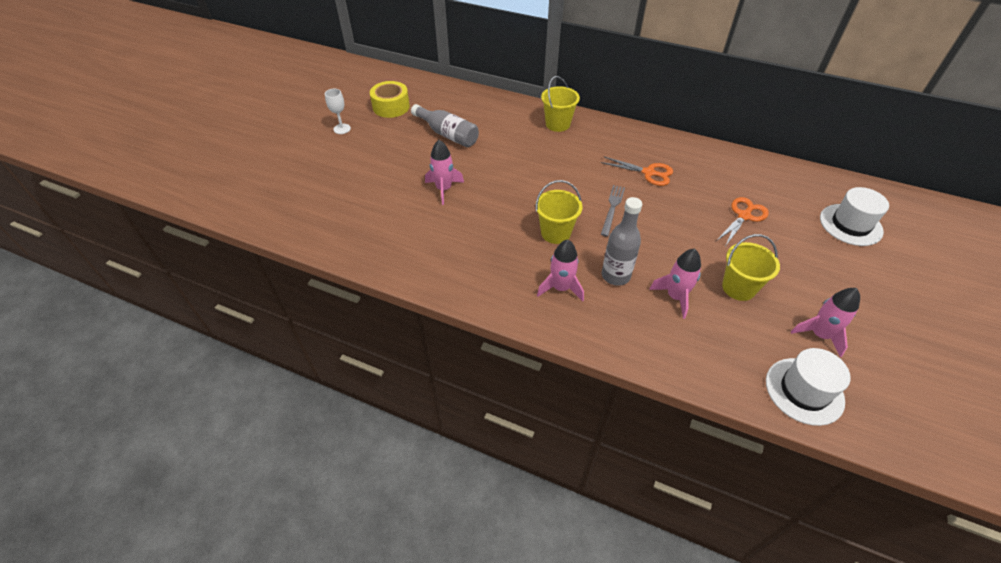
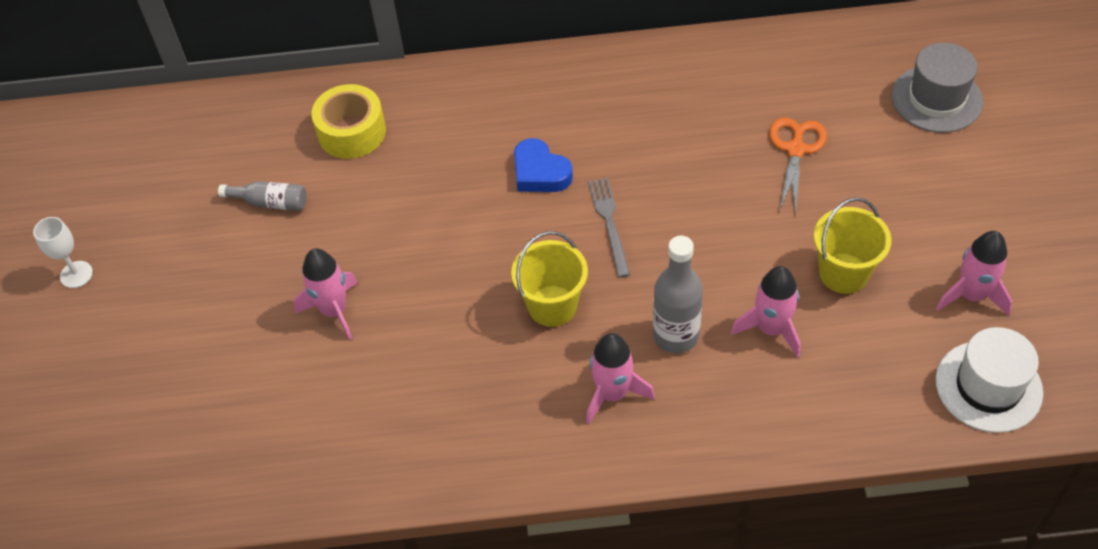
camera: 25 degrees left, 5 degrees up
(391, 107) = (132, 190): yellow tape -> yellow tape (352, 132)
(447, 134) = (270, 202): grey bottle -> grey bottle, size x0.61
(557, 124) = (438, 102): yellow bucket -> none
(589, 172) = (540, 172): none -> blue heart
(648, 173) = (627, 134): orange scissors -> none
(850, 225) = (936, 99): white hat -> grey hat

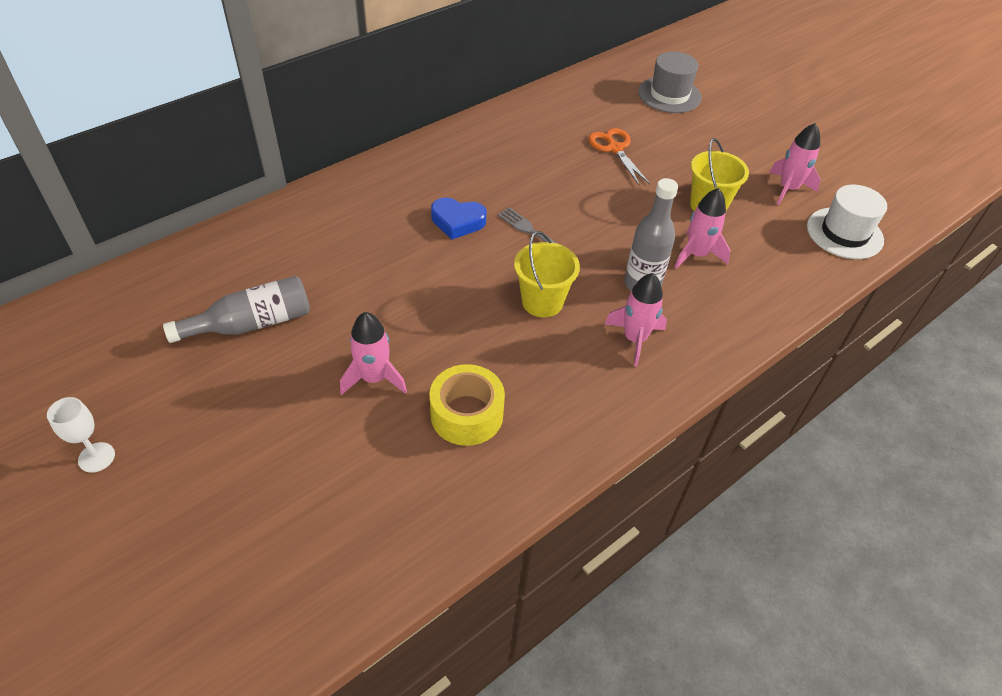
camera: 40 degrees left, 5 degrees down
(270, 202) = (251, 324): grey bottle -> grey bottle, size x1.65
(352, 132) = (284, 248): yellow tape -> yellow tape (466, 414)

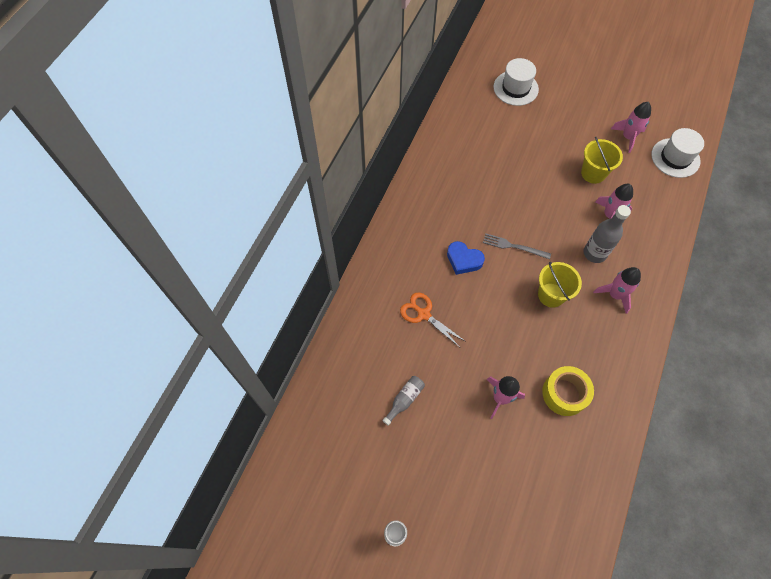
camera: 25 degrees left, 15 degrees up
(251, 324) = (404, 400): grey bottle -> grey bottle, size x0.61
(457, 222) = (463, 260): blue heart -> blue heart turned 45 degrees clockwise
(615, 148) = (513, 152): orange scissors -> orange scissors (423, 314)
(669, 95) = (515, 88): grey hat -> white hat

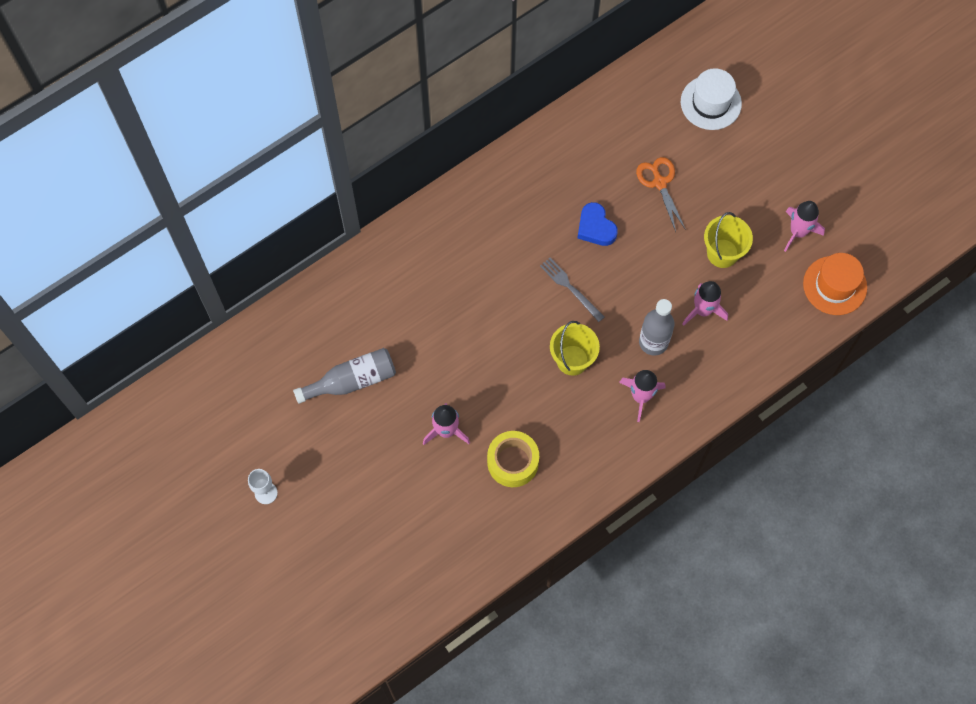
camera: 30 degrees right, 5 degrees up
(404, 400) = (352, 381): grey bottle -> grey bottle, size x1.65
(423, 314) = (426, 308): orange scissors -> orange scissors (659, 183)
(463, 260) = (506, 274): blue heart -> blue heart (595, 227)
(675, 158) = (835, 285): white hat -> orange hat

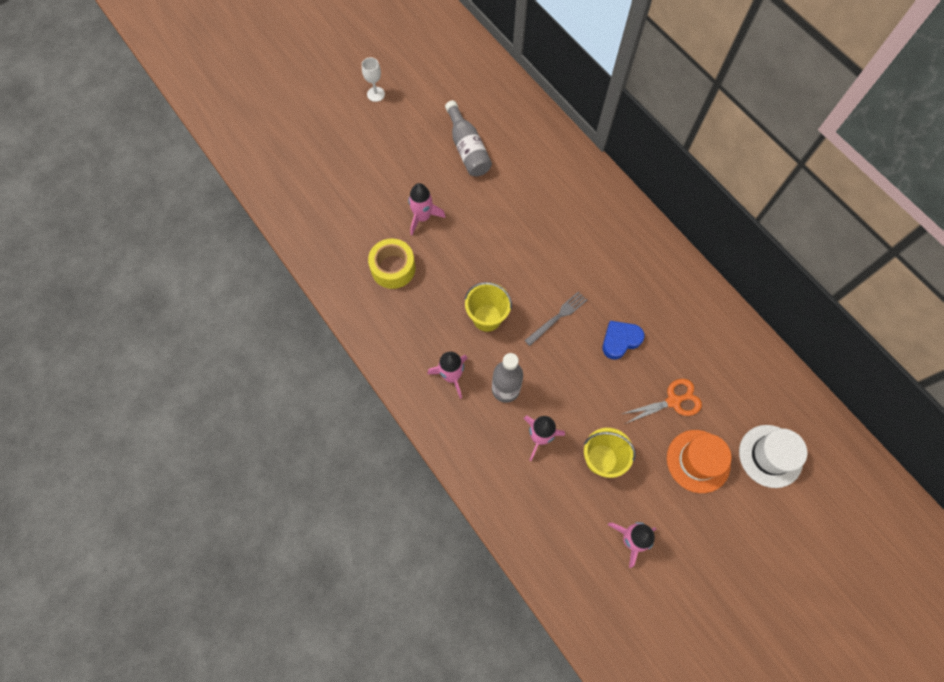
camera: 90 degrees right, 0 degrees up
(835, 285) = (572, 575): orange hat -> orange hat (698, 461)

